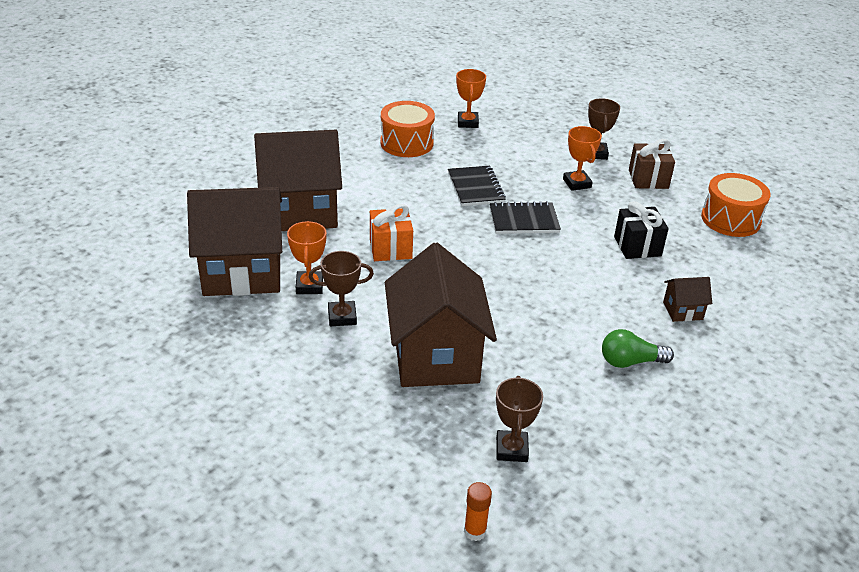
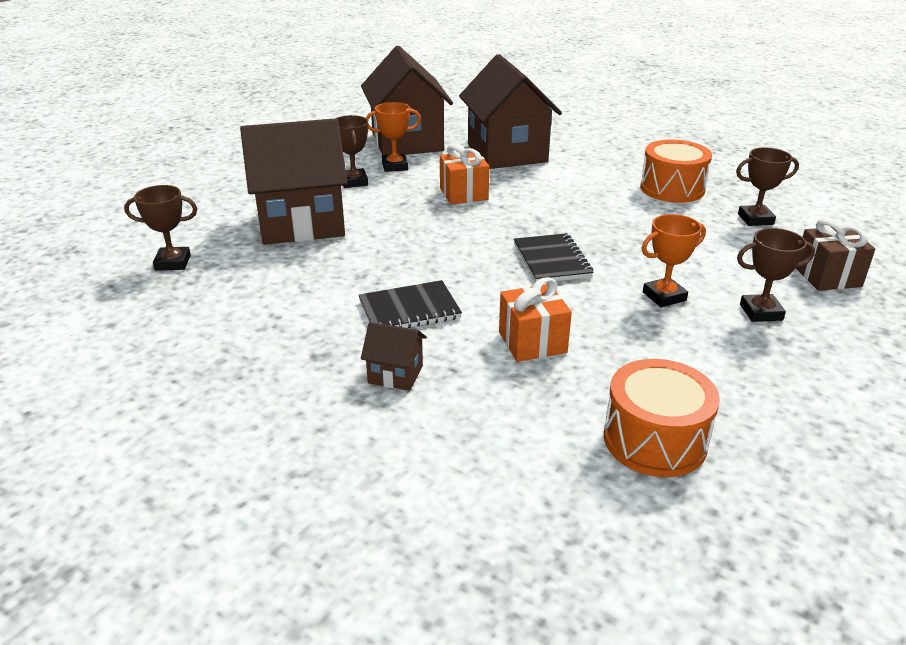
camera: 85 degrees right, 5 degrees down
(467, 122) = (755, 219): orange trophy -> brown trophy
(475, 188) = (604, 230): black notebook -> black notebook (409, 310)
(475, 531) = (85, 249): orange glue stick -> none
(630, 362) = (293, 330): green light bulb -> none
(637, 246) = (532, 342): black gift -> orange gift
(648, 179) = (722, 358): brown gift -> brown gift (827, 277)
(682, 311) = (395, 374): brown house -> brown house turned 60 degrees counterclockwise

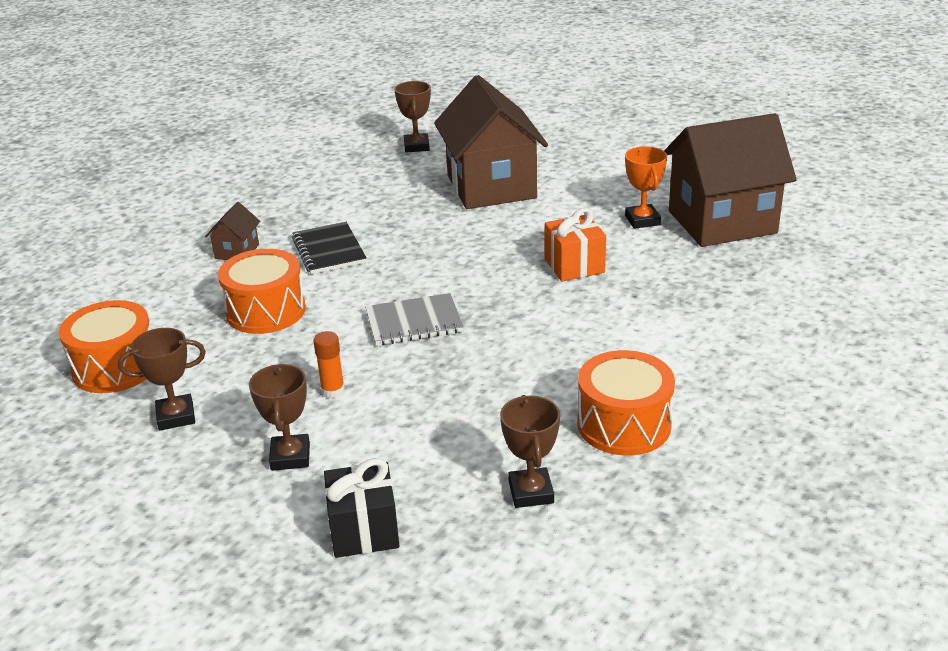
camera: 90 degrees right, 0 degrees up
(354, 182) = (593, 202): brown trophy -> brown trophy (176, 416)
(507, 153) = (711, 291): brown house -> none
(532, 342) = (266, 311): orange gift -> orange drum
(552, 261) = (414, 322): black notebook -> grey notebook
(664, 296) = (333, 391): orange trophy -> orange glue stick
(827, 277) = (364, 530): brown gift -> black gift

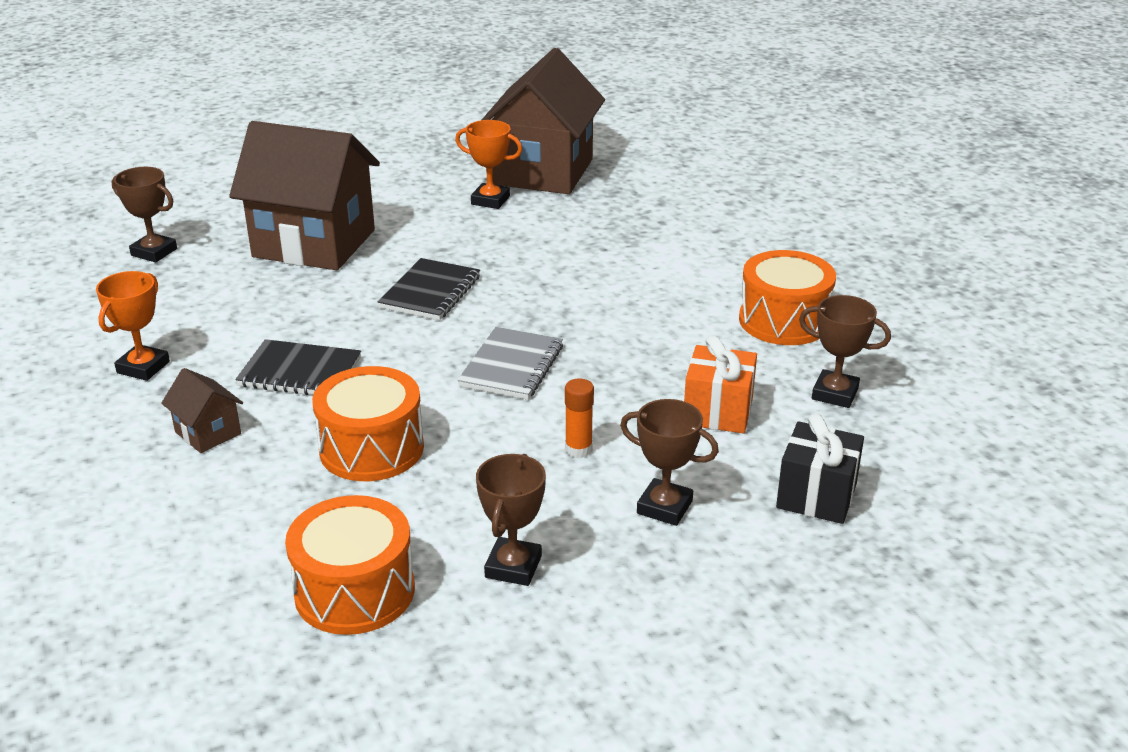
camera: 60 degrees left, 0 degrees up
(286, 202) = (143, 367): none -> orange trophy
(478, 252) = (430, 292): none -> black notebook
(574, 266) = (522, 256): orange gift -> orange gift (718, 412)

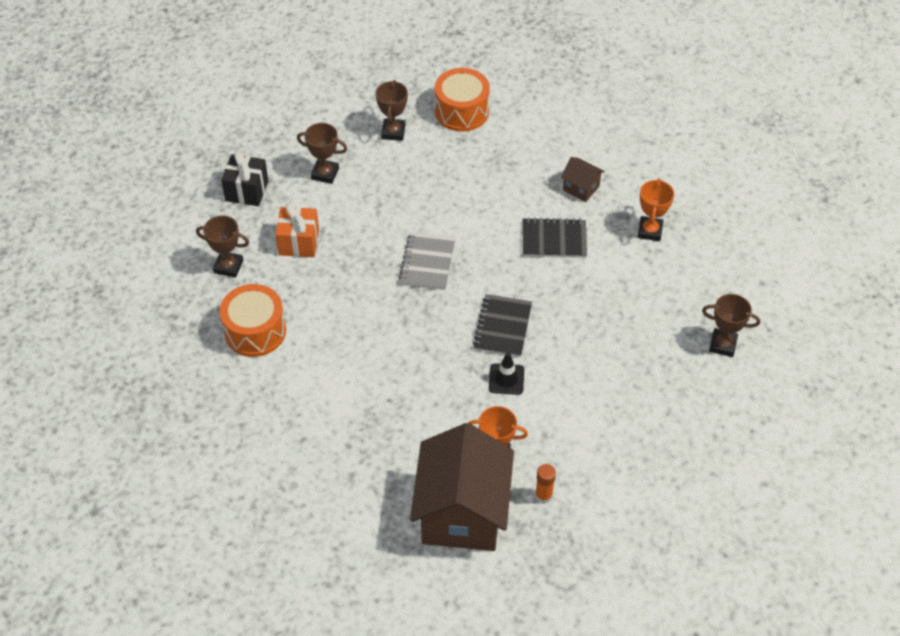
camera: 170 degrees right, 20 degrees up
(314, 243) = (611, 373): brown house -> none
(371, 448) = (487, 190): orange drum -> none
(449, 250) = (506, 379): none -> black traffic cone
(578, 449) = (375, 204): orange glue stick -> orange glue stick (543, 496)

